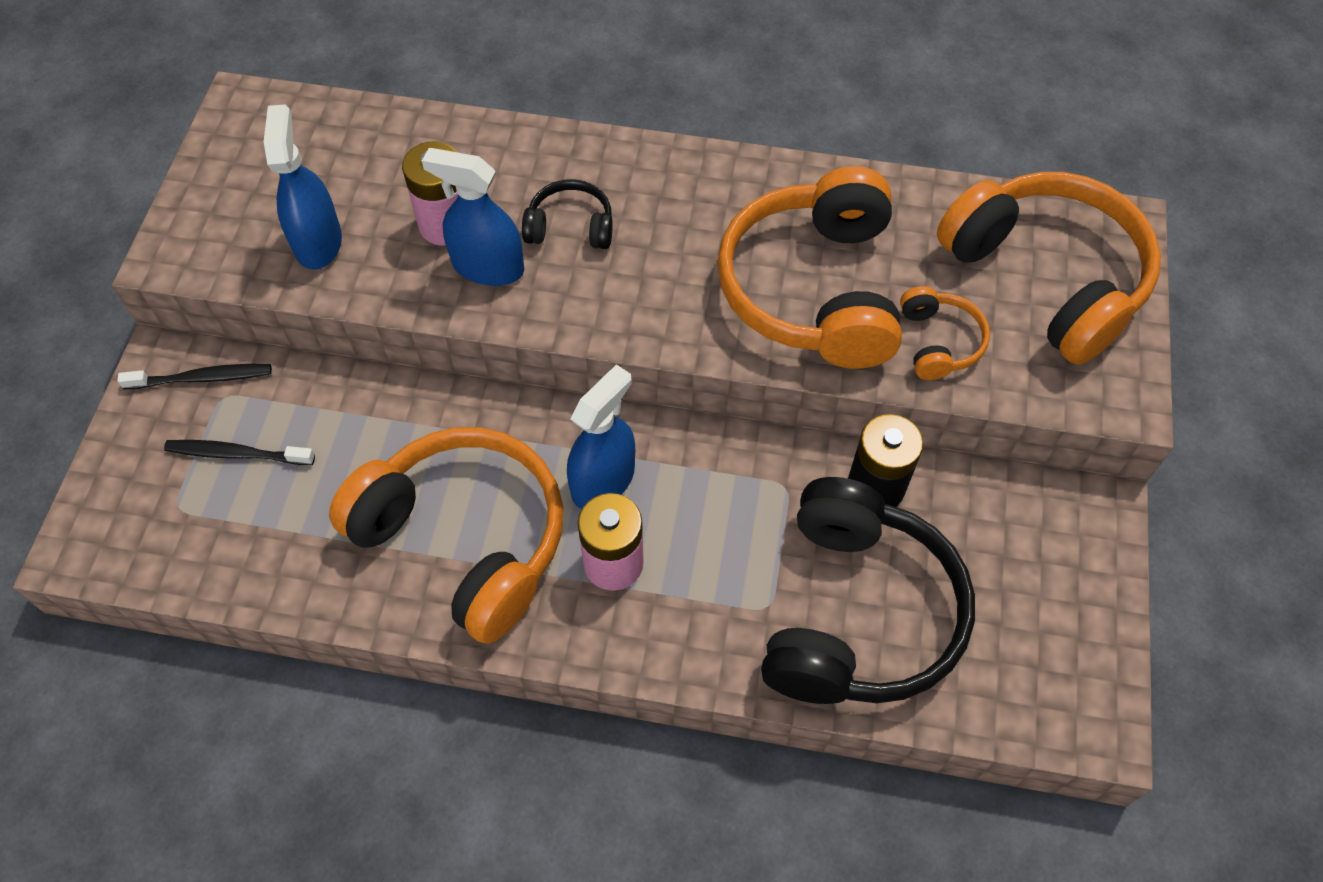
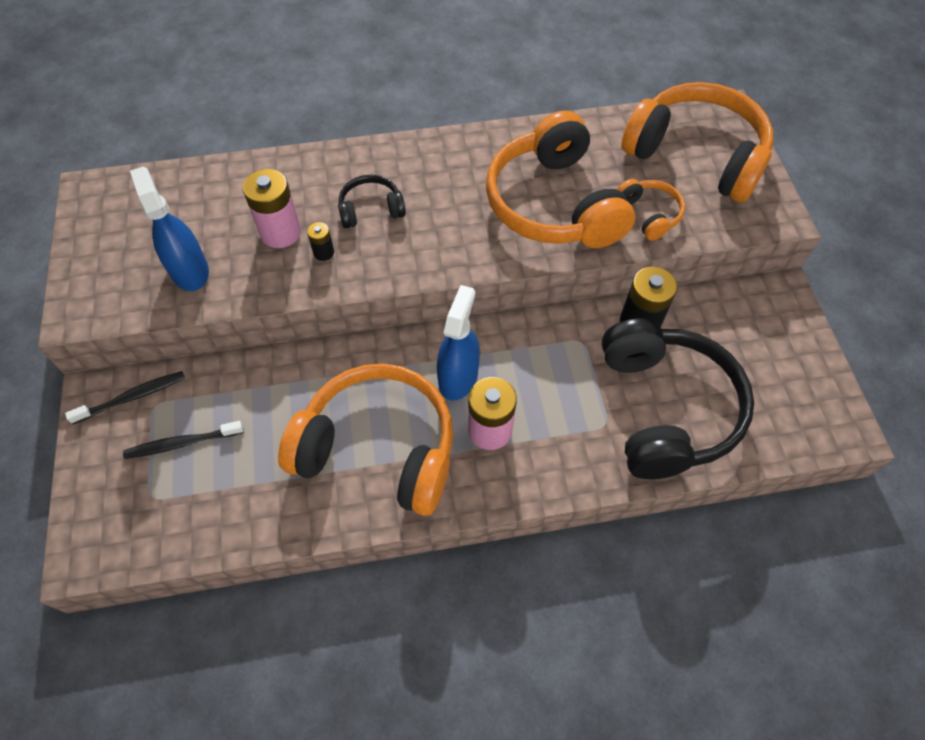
camera: 20 degrees left, 0 degrees up
(488, 267) = (323, 252): blue spray bottle -> black battery

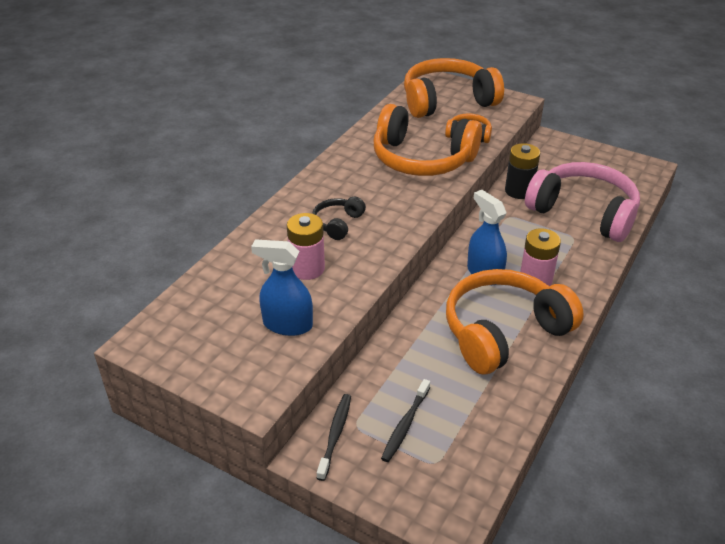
camera: 50 degrees left, 20 degrees down
(323, 252) = (348, 258): black battery -> none
(666, 409) = (583, 212): black headphones -> pink headphones

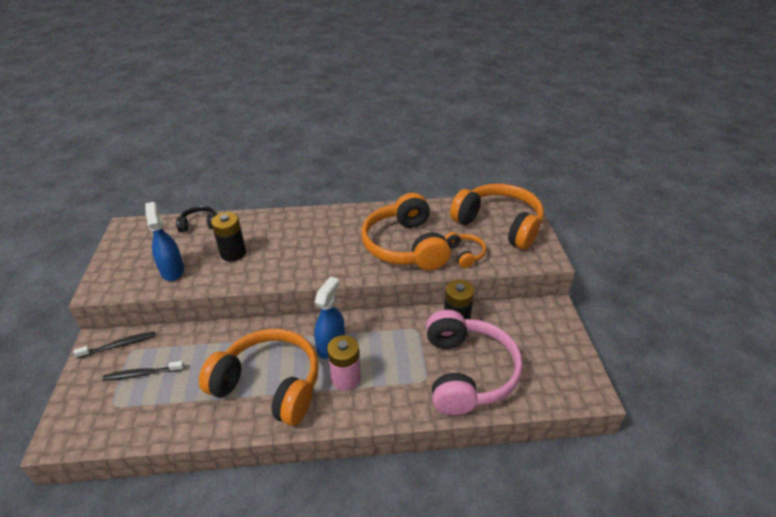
camera: 55 degrees right, 0 degrees up
(307, 269) = (233, 253): pink battery -> black battery
(337, 223) = (291, 244): black headphones -> black headphones (199, 224)

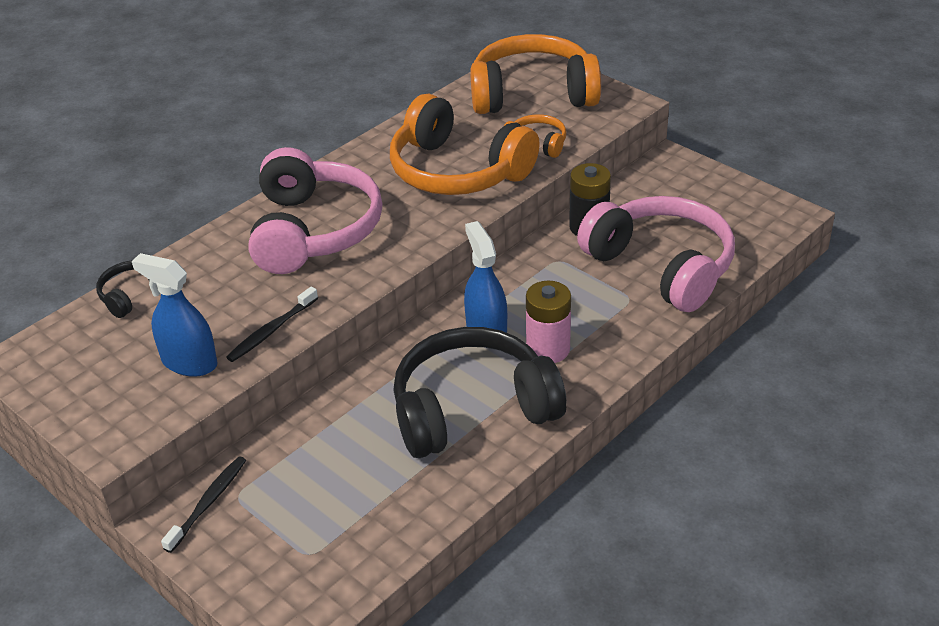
camera: 40 degrees left, 0 degrees up
(143, 374) = (296, 504): black toothbrush -> black toothbrush (272, 330)
(233, 253) = (245, 297): black battery -> none
(269, 385) = (472, 409): orange headphones -> black headphones
(302, 238) = (313, 230): none -> pink headphones

